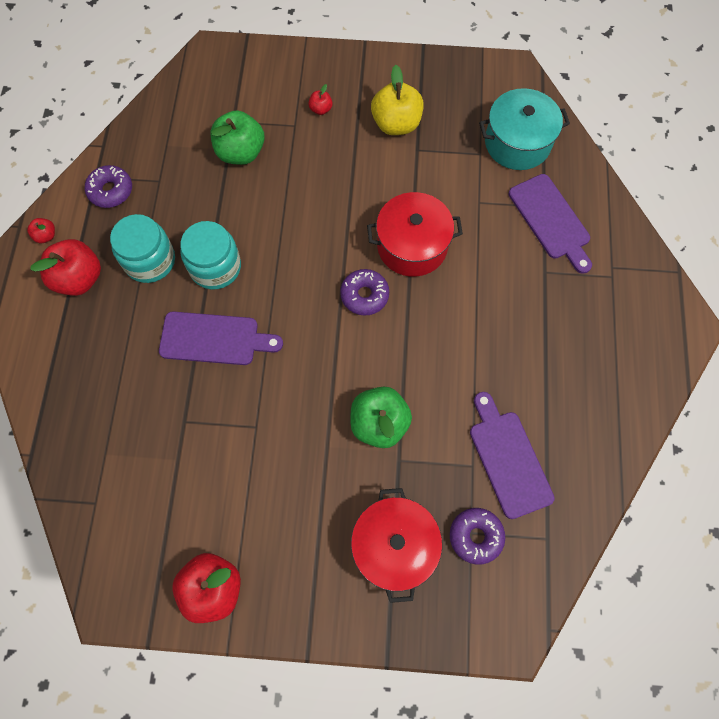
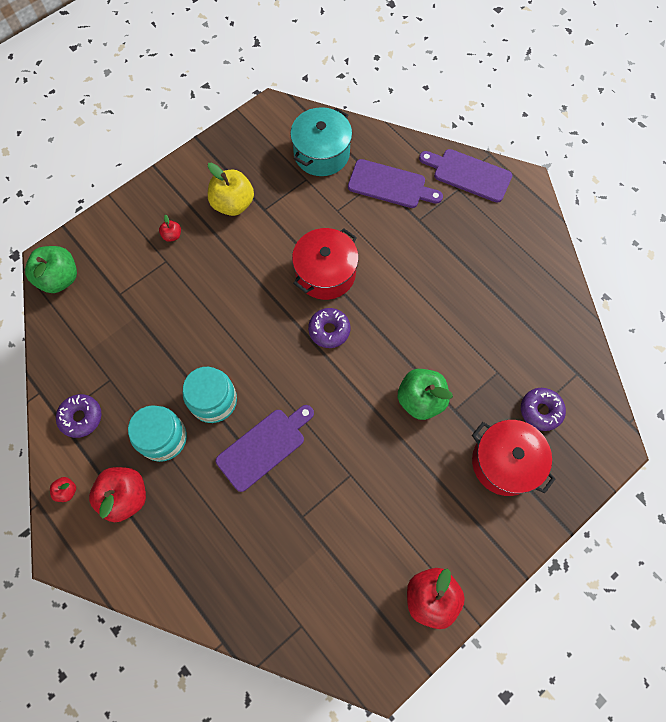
camera: 45 degrees left, 0 degrees up
(241, 152) = (147, 310): green apple -> green apple (60, 278)
(508, 459) = (512, 349): purple cutting board -> purple cutting board (468, 174)

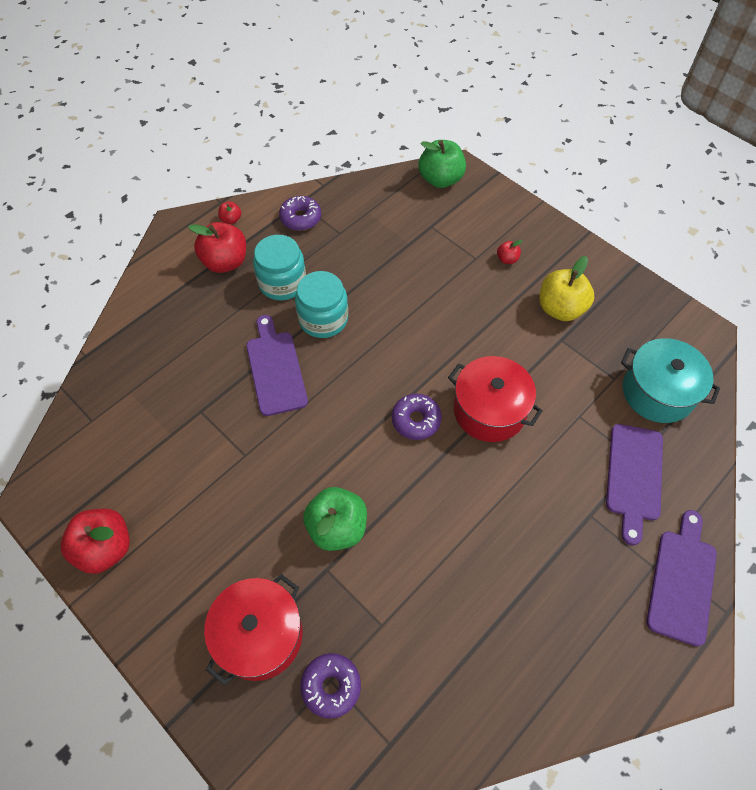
camera: 85 degrees right, 10 degrees down
(264, 446) = (275, 369): purple cutting board -> purple cutting board turned 150 degrees counterclockwise

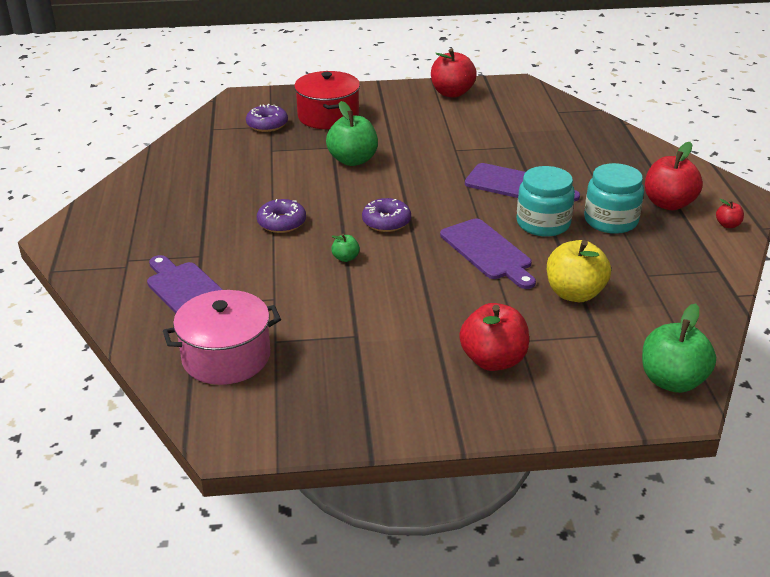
camera: 130 degrees right, 25 degrees down
(300, 218) = (693, 261): purple donut -> purple donut (282, 223)
(489, 410) = (345, 258): red pot -> green apple
(507, 259) = (493, 360): red apple -> red apple, size x2.14
(560, 308) = (389, 357): yellow apple -> yellow apple (574, 293)
(657, 392) = (226, 357): turquoise pot -> pink pot
(682, 581) = (99, 265): purple cutting board -> purple cutting board (488, 252)

